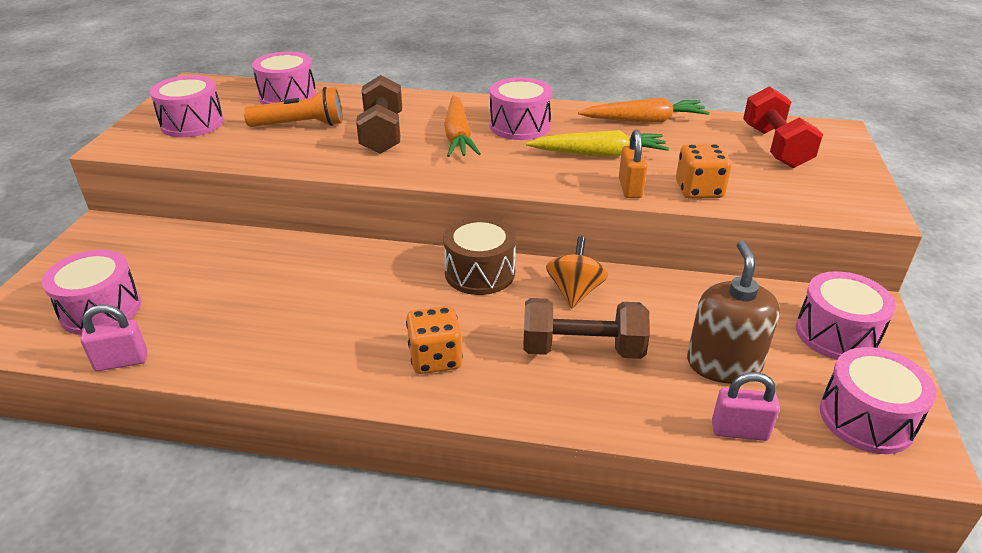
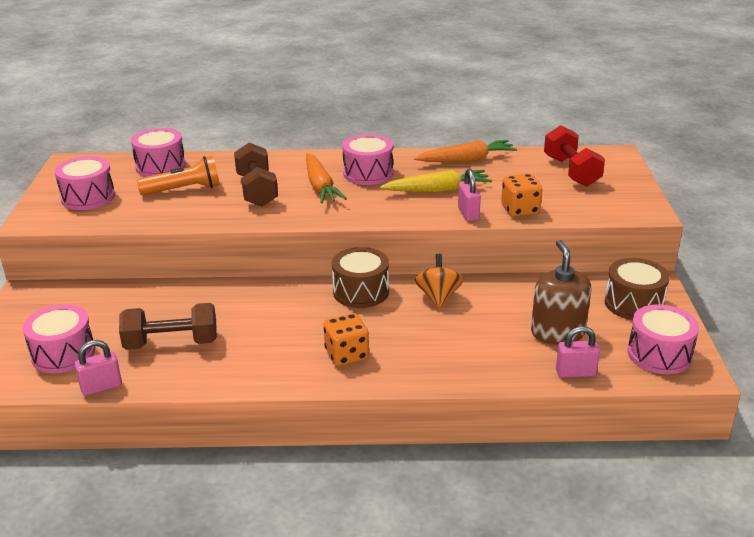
camera: 10 degrees left, 5 degrees down
(582, 349) = (454, 335): brown dumbbell -> brown dumbbell (171, 343)
(630, 188) = (468, 214): orange padlock -> pink padlock
(836, 334) = (633, 303): pink drum -> brown drum

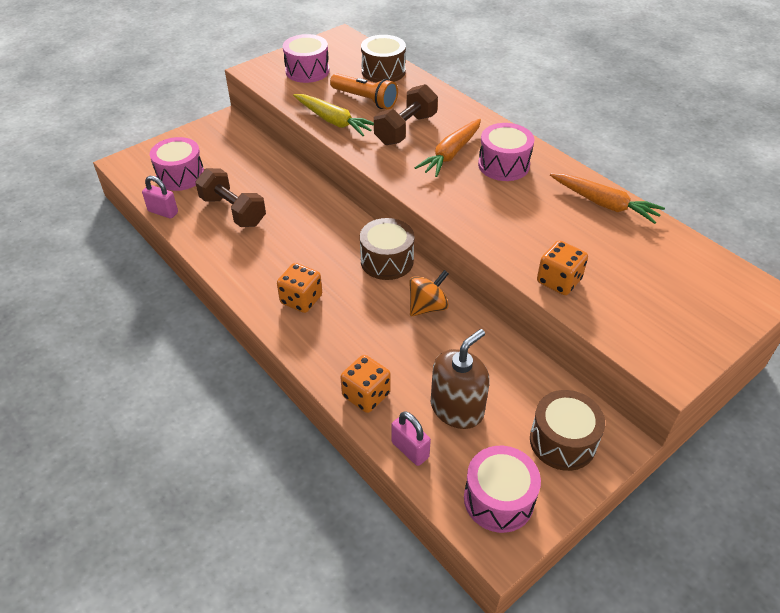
camera: 50 degrees right, 15 degrees up
(160, 166) = (383, 71): pink drum -> brown drum
(438, 190) = (528, 216): yellow carrot -> yellow carrot (333, 121)
(468, 214) = (511, 253): pink padlock -> none
(497, 369) = (366, 395): none -> orange dice
(571, 171) = (678, 279): red dumbbell -> none

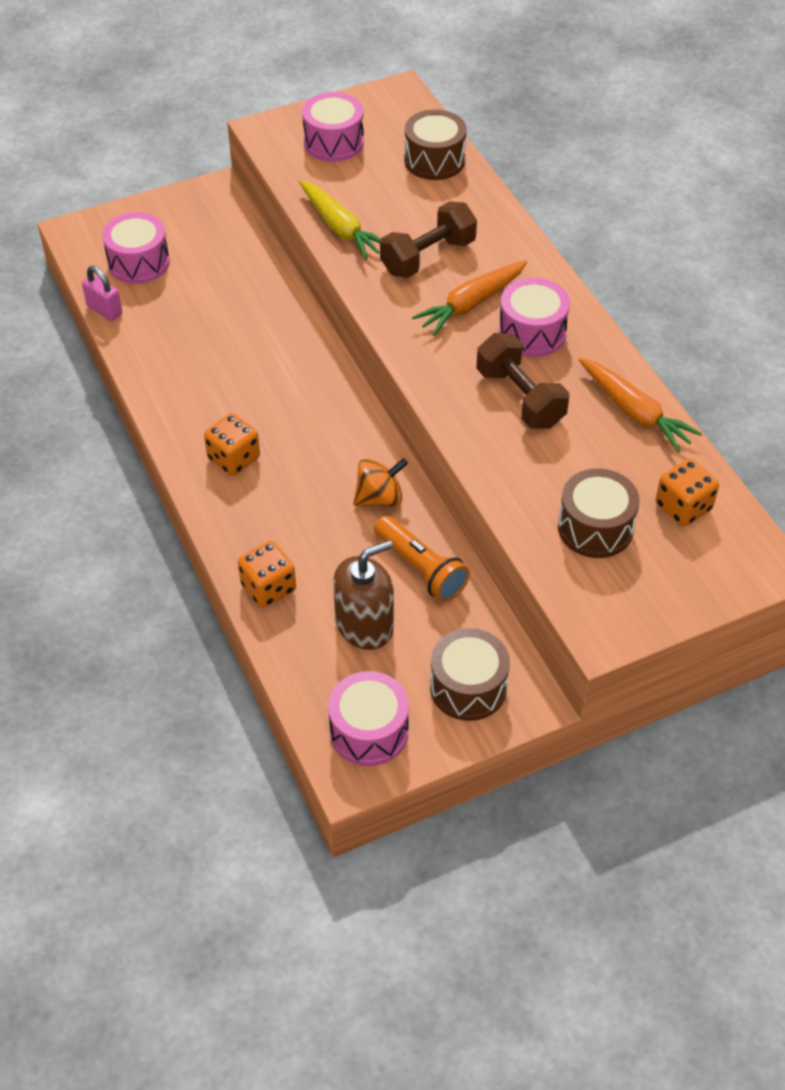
camera: 15 degrees right, 5 degrees up
(233, 211) = (189, 325): brown dumbbell -> brown dumbbell (520, 398)
(365, 99) = (393, 201): orange flashlight -> orange flashlight (420, 568)
(387, 261) = (353, 429): brown drum -> brown drum (595, 528)
(410, 450) = (294, 658): pink padlock -> none
(559, 281) = (526, 501): orange dice -> orange dice (683, 507)

